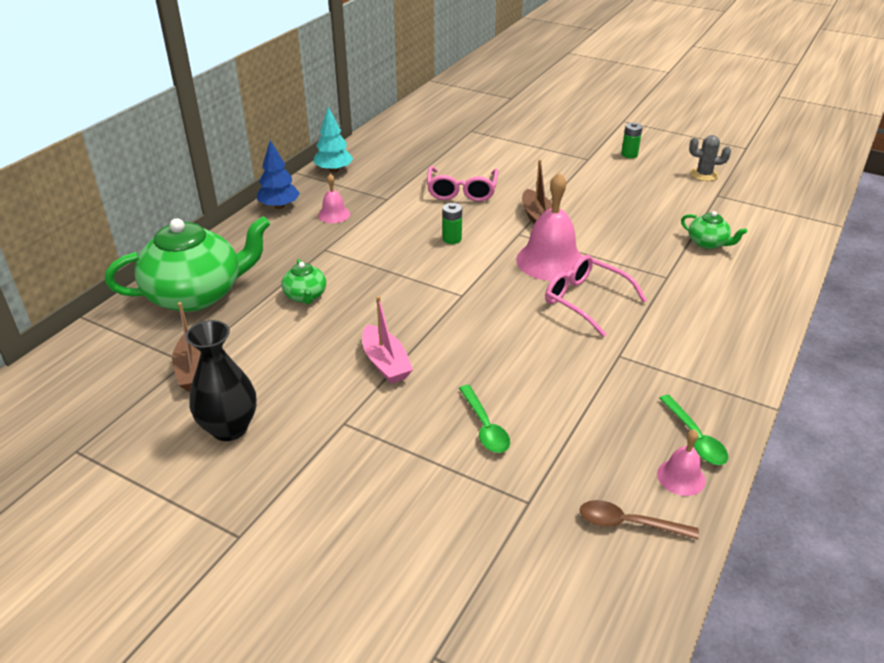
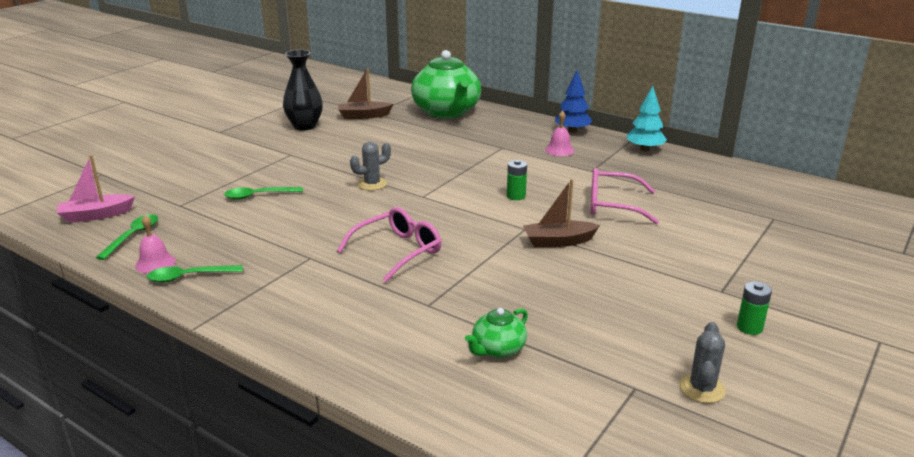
camera: 95 degrees right, 10 degrees down
(305, 296) = (436, 142): green teapot -> none
(385, 363) = (345, 166): pink boat -> pink boat (96, 215)
(436, 334) = (372, 184): none -> grey cactus
(550, 261) = (471, 240): pink bell -> none
(628, 524) = (133, 236): brown spoon -> green spoon

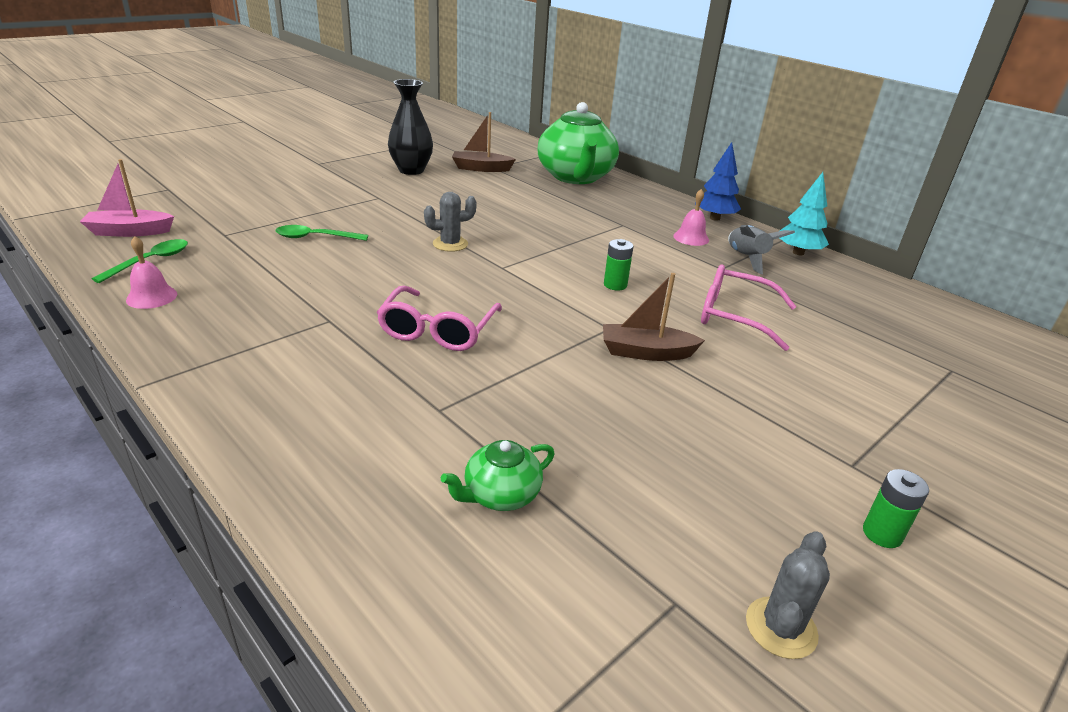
camera: 10 degrees right, 5 degrees up
(189, 277) = (176, 320): green spoon -> none
(398, 251) = (438, 330): pink glasses -> pink glasses turned 135 degrees clockwise
(607, 160) = (747, 258): none -> grey rocket

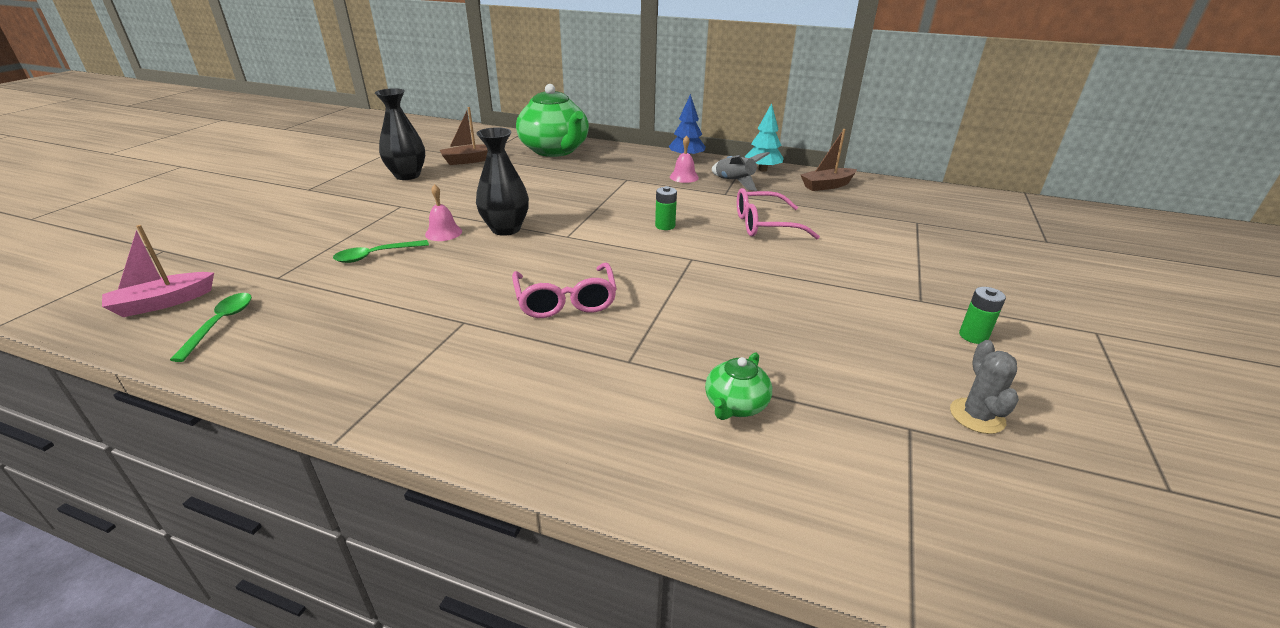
camera: 25 degrees left, 0 degrees up
(151, 297) = (259, 356): pink bell -> pink bell (443, 233)
(450, 244) = (506, 229): grey cactus -> black vase
(646, 352) = (733, 268): brown boat -> brown boat (827, 185)

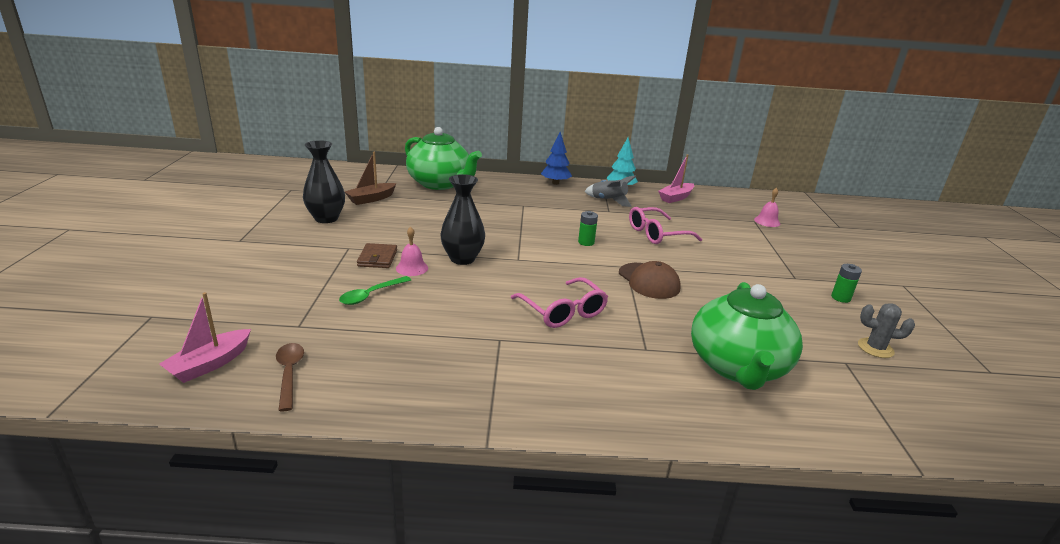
camera: 20 degrees left, 5 degrees down
(220, 324) = (289, 374): green spoon -> brown spoon
(418, 219) = (377, 258): none -> brown wallet
(684, 177) = (566, 199): pink bell -> pink bell (767, 221)
(705, 279) = (649, 281): none -> brown cap
(735, 405) = (737, 367): green teapot -> green teapot, size x2.22
(827, 185) = (676, 198): brown boat -> pink boat
(977, 416) = (875, 348): grey cactus -> grey cactus turned 60 degrees counterclockwise

